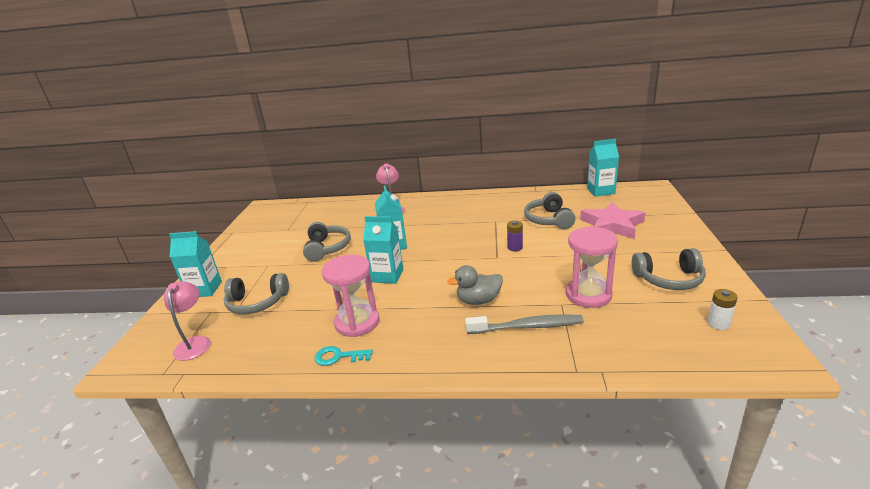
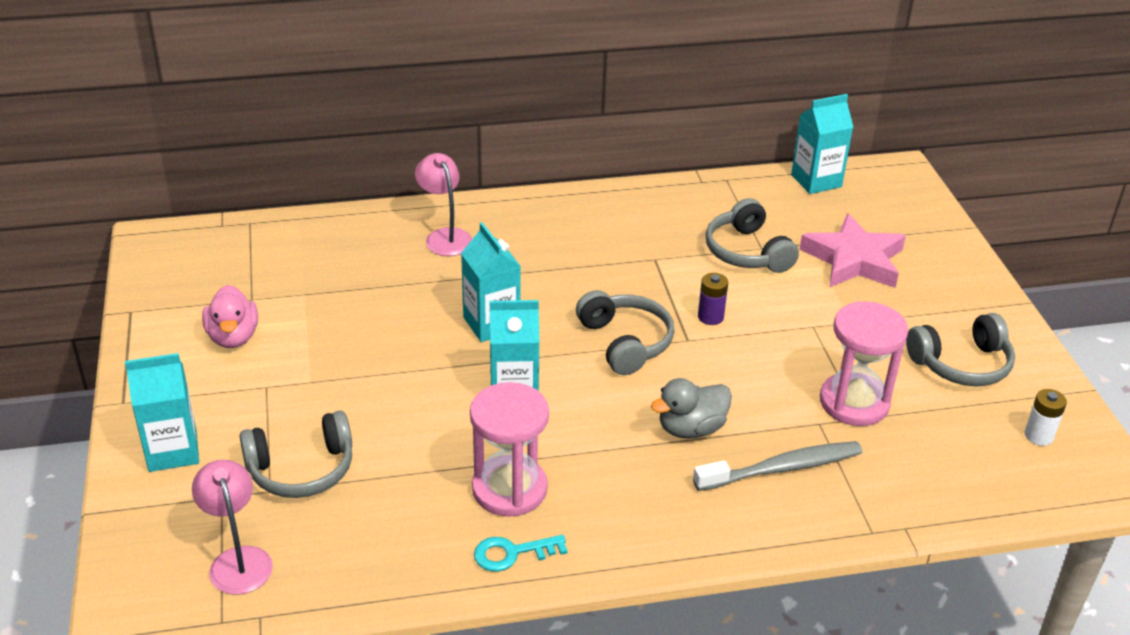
camera: 20 degrees left, 10 degrees up
(268, 244) = (233, 337): none -> pink duck
(327, 248) = (364, 339): grey headphones -> grey headphones (625, 342)

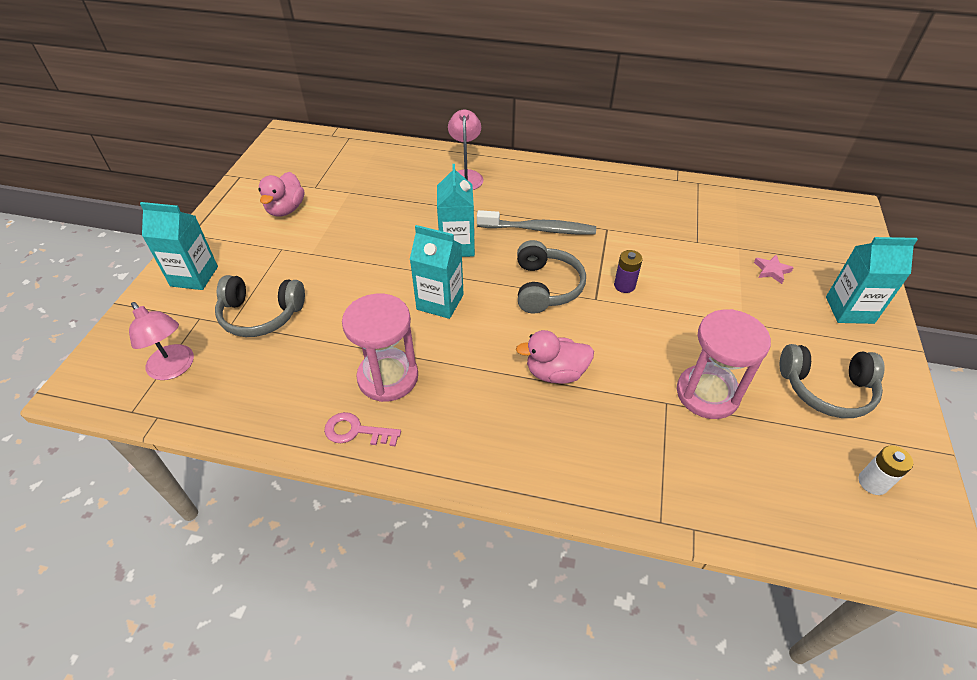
camera: 25 degrees right, 10 degrees up
(238, 560) = (175, 368): pink lamp -> pink lamp turned 135 degrees clockwise
(513, 553) = (356, 431): turquoise key -> pink key
(691, 428) = (555, 373): grey duck -> pink duck
(747, 252) = (683, 242): grey headphones -> none
(781, 468) = (610, 432): grey toothbrush -> grey toothbrush (538, 229)
(816, 181) = (772, 200): turquoise carton -> turquoise carton (849, 310)
(854, 260) = (771, 271): pink star -> pink star, size x0.41

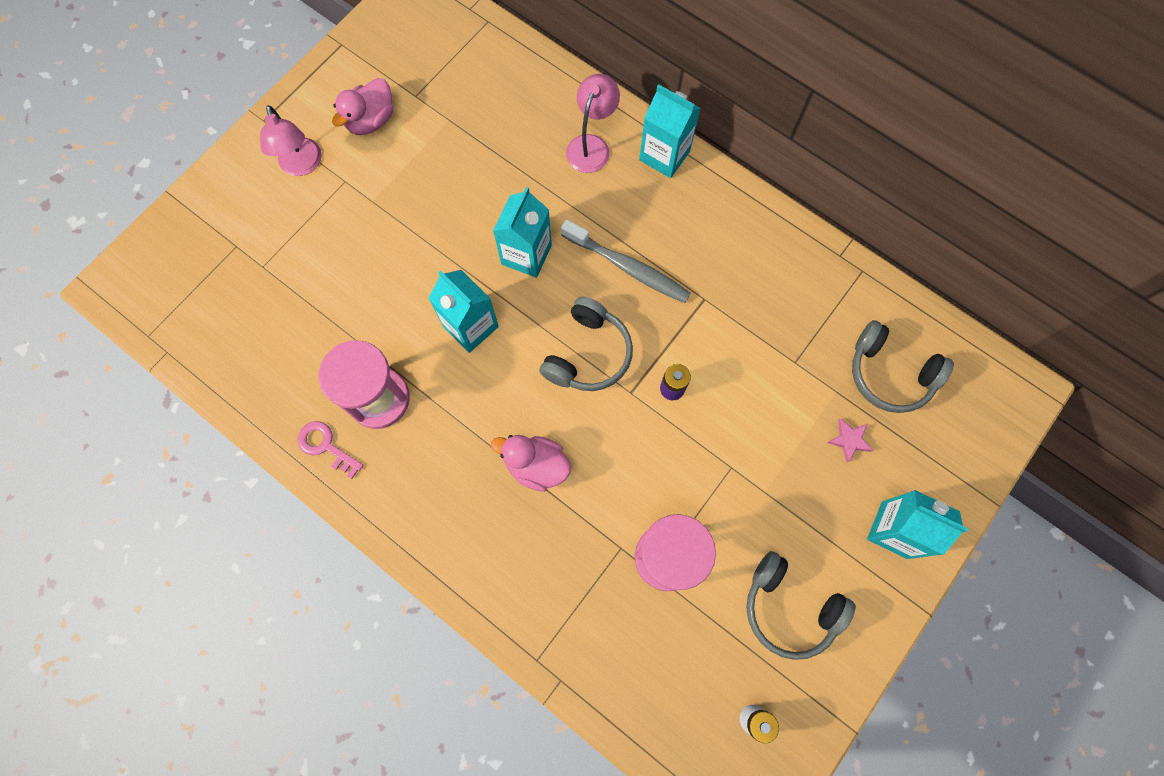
camera: 25 degrees right, 25 degrees up
(175, 368) = (196, 301): pink lamp -> pink lamp (302, 165)
(194, 276) = (248, 185): turquoise carton -> turquoise carton (664, 155)
(261, 315) = (293, 267): grey headphones -> grey headphones (889, 374)

